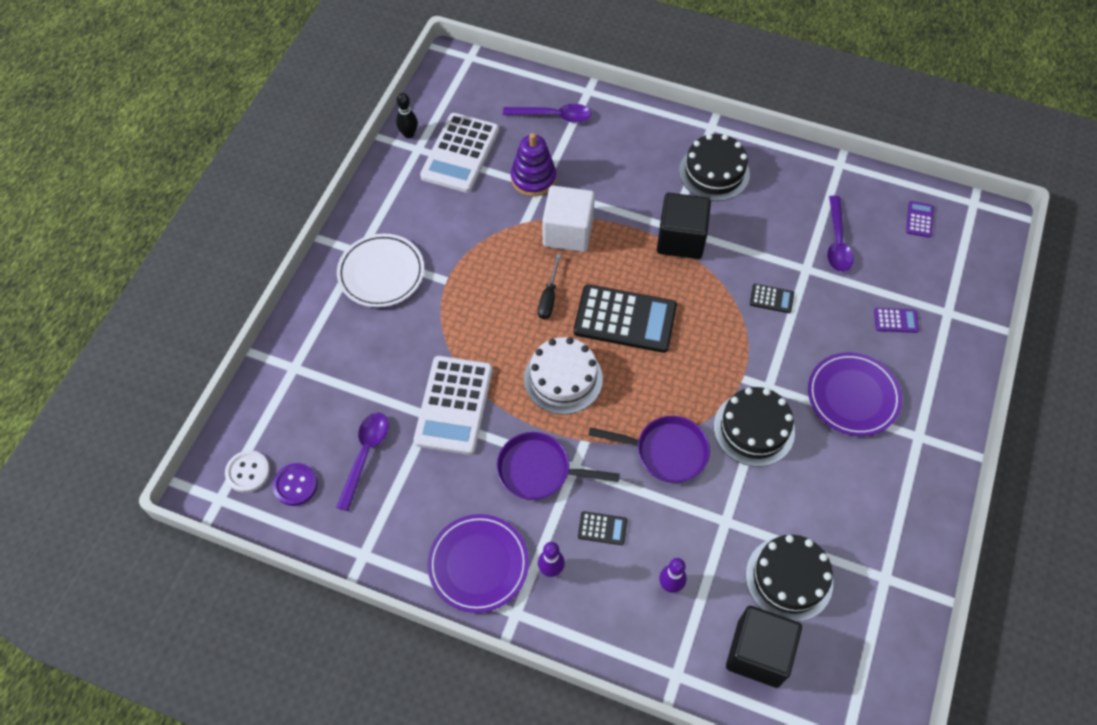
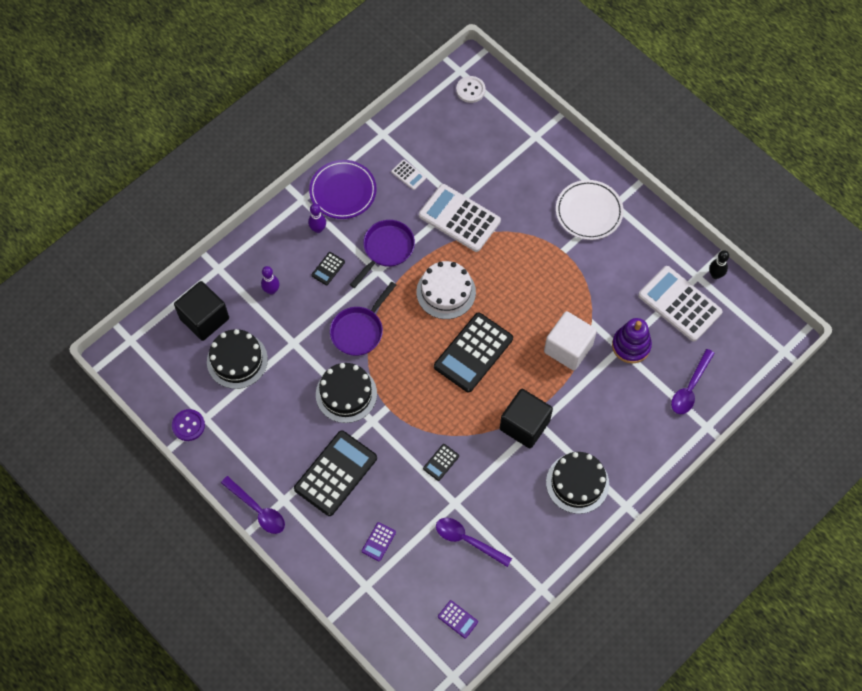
camera: 115 degrees right, 5 degrees up
(295, 485) = (448, 112): purple button -> purple button (188, 425)
(365, 455) = (449, 156): purple spoon -> purple spoon (257, 509)
(416, 492) = (408, 175): none -> white calculator
(548, 297) = (516, 310): black screwdriver -> none
(852, 396) = (335, 473): purple plate -> black calculator

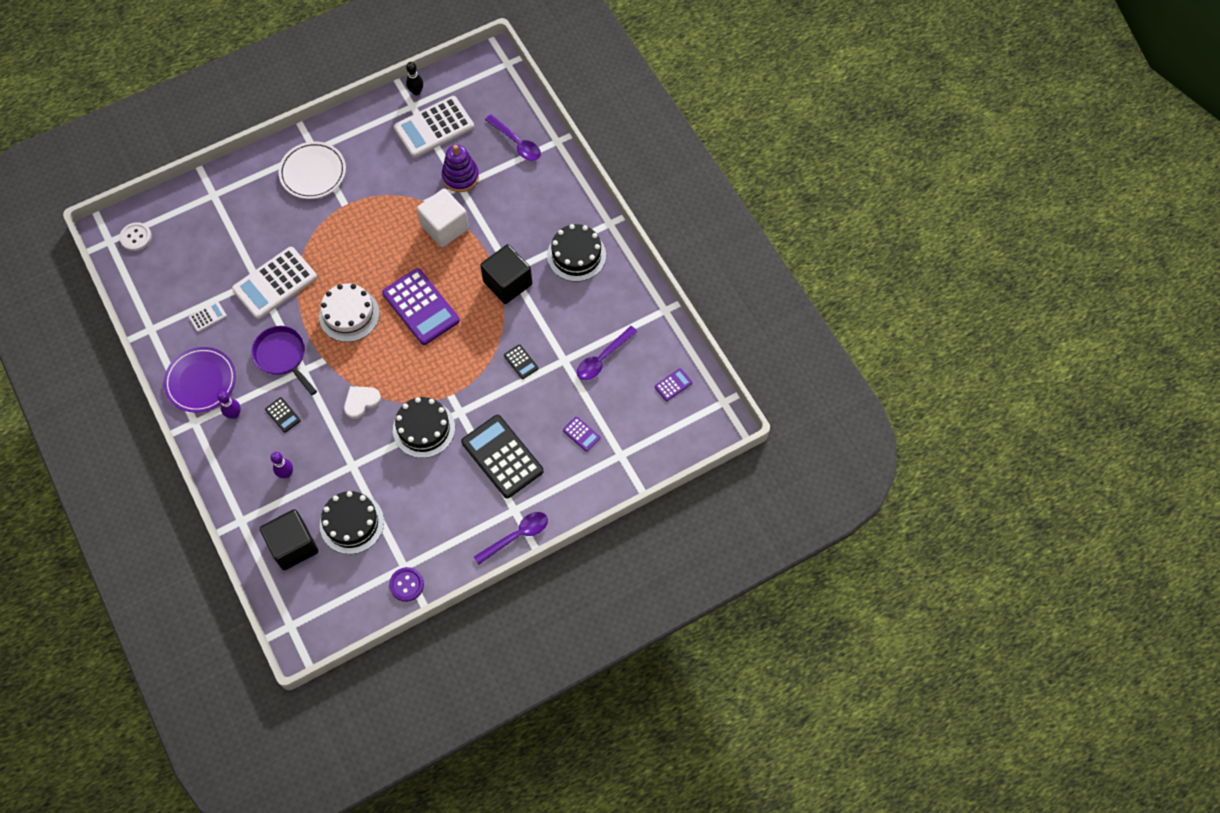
camera: 75 degrees left, 0 degrees up
(359, 330) = (361, 401): purple pan -> white heart
(473, 352) = (421, 307): black calculator -> purple calculator

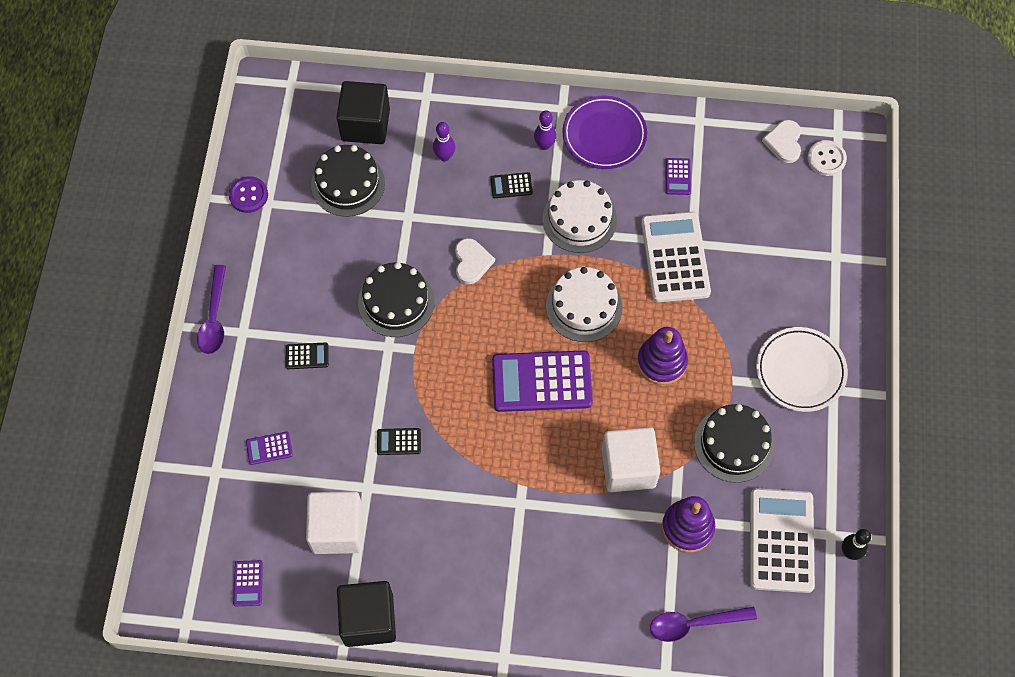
camera: 125 degrees right, 0 degrees up
(137, 268) = (784, 142): none -> white heart
(208, 317) = (677, 176): white calculator -> purple calculator
(282, 356) = (579, 219): purple pan -> white cake
(359, 249) = (661, 362): none -> purple stacking toy
(502, 456) = (307, 356): black calculator -> black calculator, size x0.44
(507, 283) = (506, 489): black cube -> black cube (368, 619)
(576, 255) = (487, 589): black cake -> black cake (734, 444)
(603, 358) = (338, 530): purple spoon -> white cube

